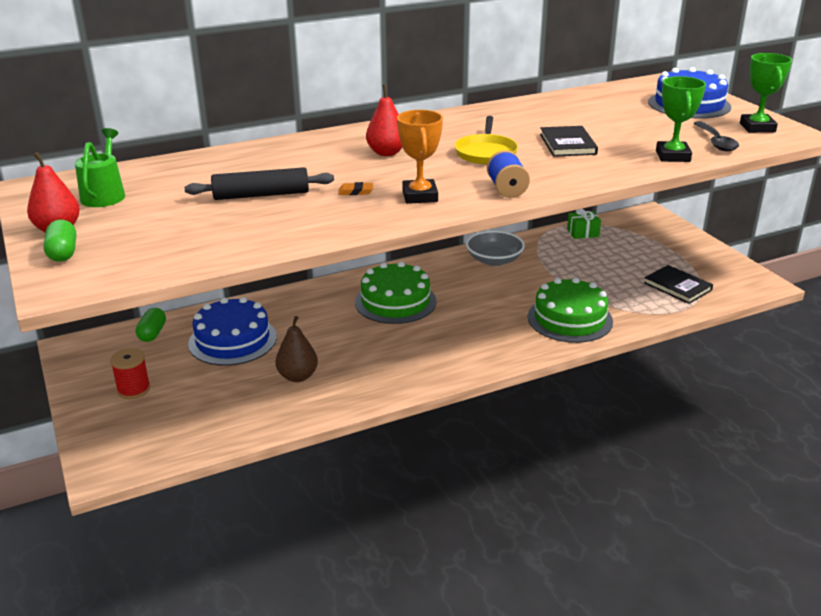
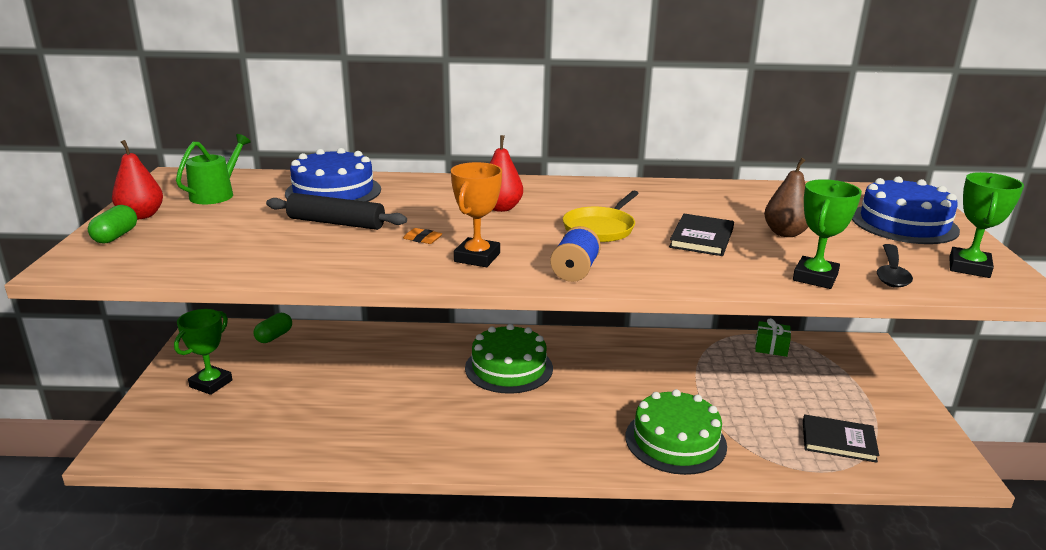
camera: 25 degrees right, 5 degrees down
(133, 389) = (211, 383): red spool -> green trophy
(232, 340) = (331, 362): blue cake -> blue cake (333, 191)
(298, 376) = (352, 416): brown pear -> brown pear (785, 233)
(494, 260) = (646, 352): grey bowl -> none
(677, 287) = (838, 441): black book -> black book turned 60 degrees counterclockwise

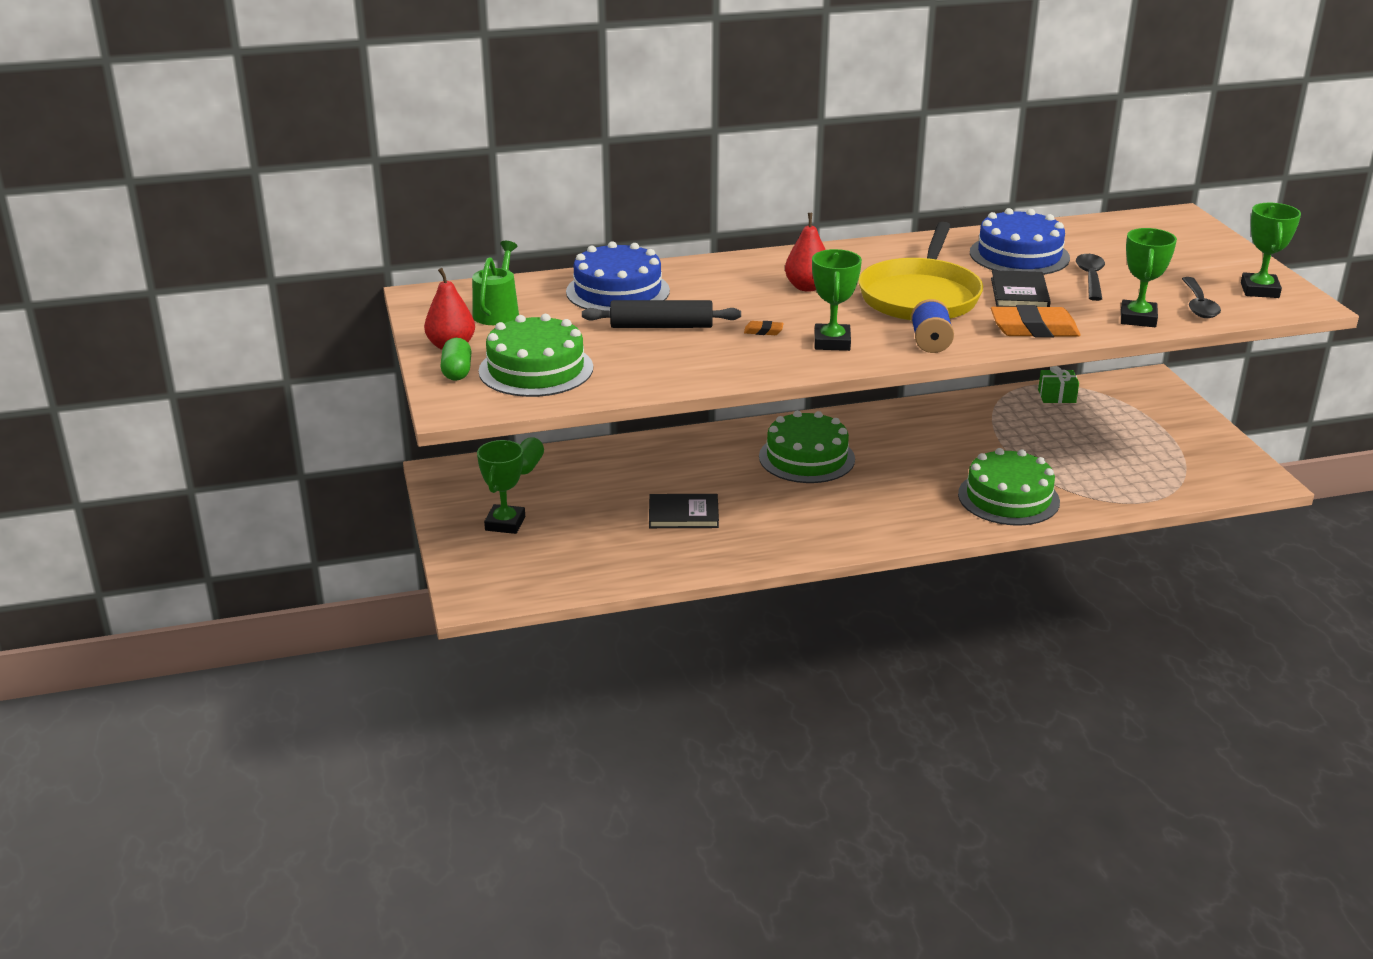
camera: 15 degrees left, 5 degrees up
(183, 244) = (536, 369): none -> green cake
(477, 257) = (832, 342): orange trophy -> green trophy
(600, 228) = (920, 296): yellow pan -> yellow pan, size x1.69
(694, 273) = (1034, 329): none -> orange eraser
(785, 233) = (1090, 278): brown pear -> black spoon
(838, 441) = (1154, 473): black book -> black book (683, 514)
(904, 223) = (1190, 252): blue cake -> blue cake (1019, 255)

